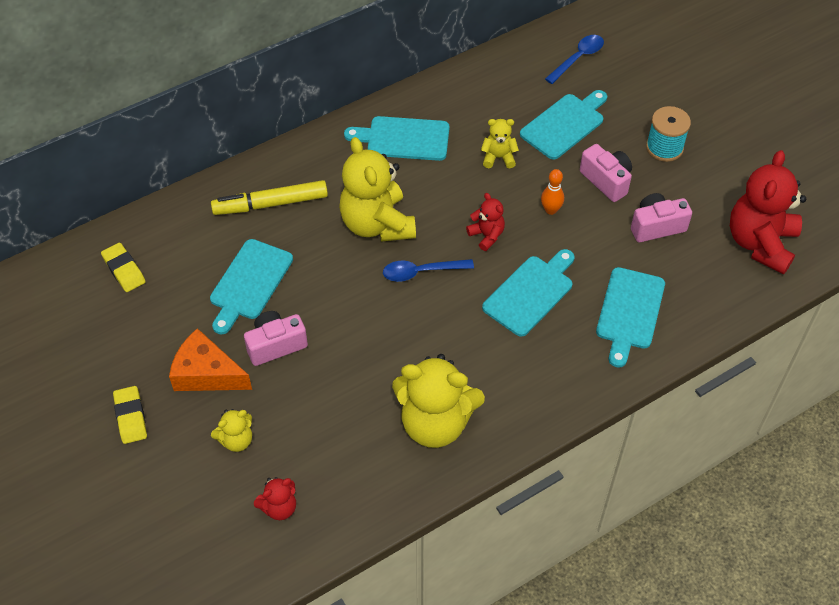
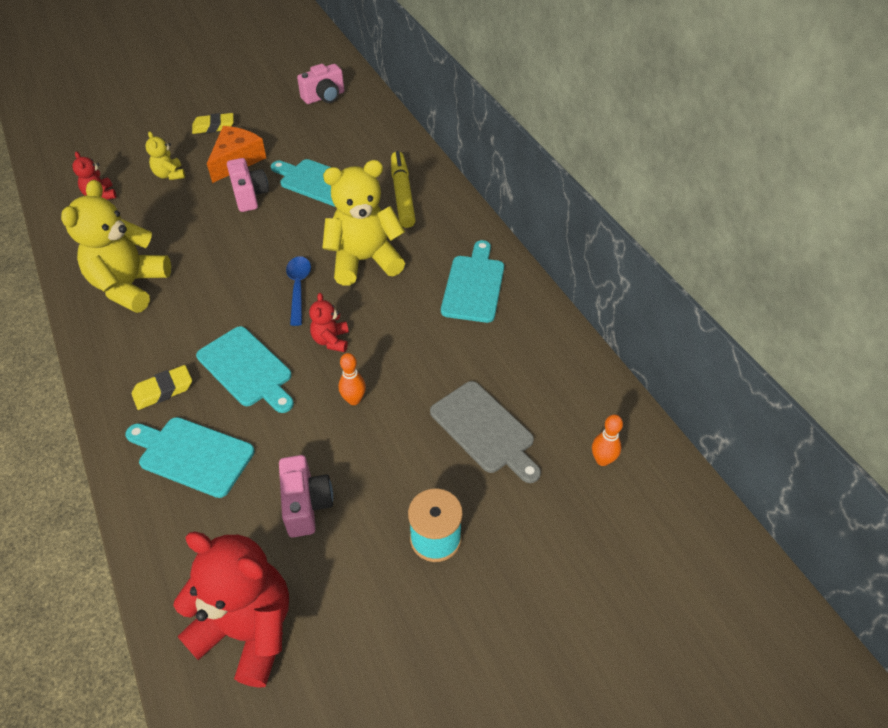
camera: 95 degrees right, 5 degrees down
(124, 270) = (349, 120): yellow eraser -> yellow eraser (163, 390)
(486, 235) = (331, 340): red teddy bear -> red teddy bear turned 120 degrees clockwise
(498, 157) = (438, 361): yellow teddy bear -> none
(564, 124) = (484, 430): turquoise cutting board -> grey cutting board
(578, 58) = (602, 460): blue spoon -> orange bowling pin
(606, 180) = (388, 461): pink camera -> pink camera (324, 97)

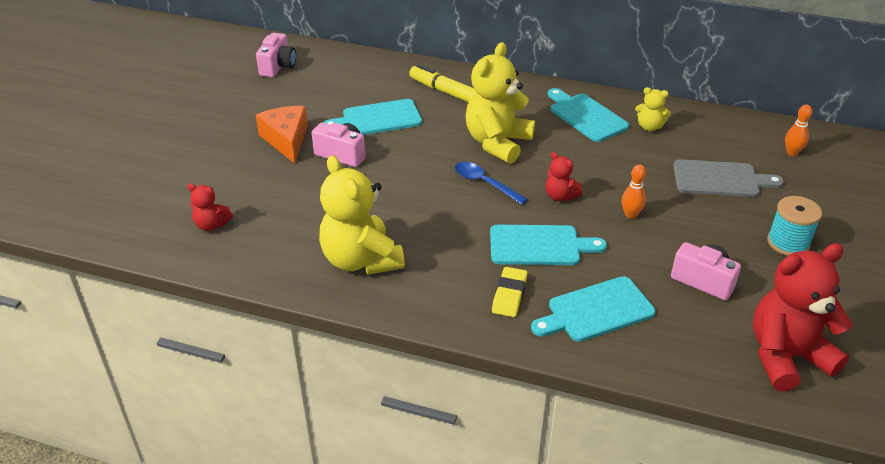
camera: 45 degrees left, 10 degrees down
(170, 175) = (247, 178): yellow teddy bear -> yellow teddy bear (649, 127)
(213, 127) = (221, 129): yellow eraser -> none

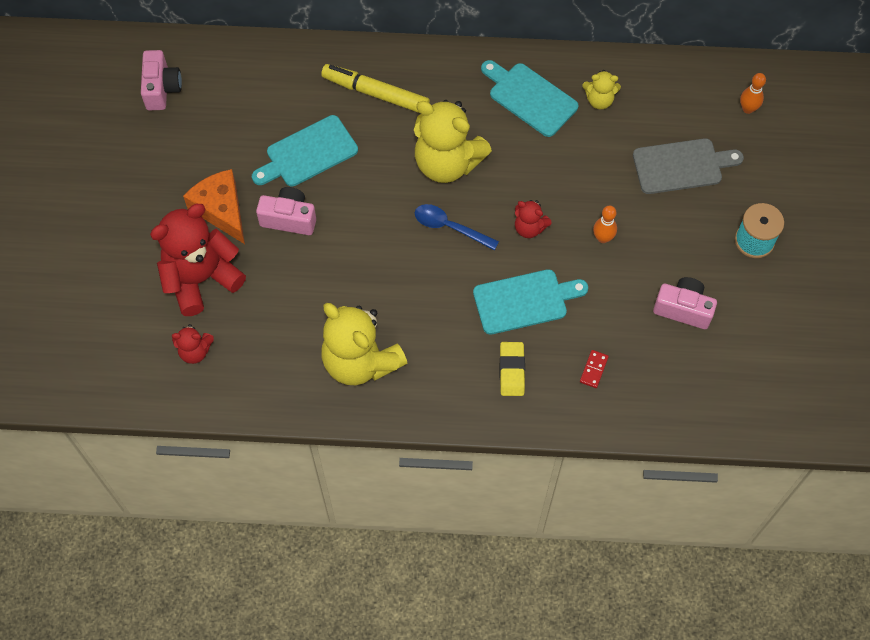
camera: 15 degrees left, 25 degrees up
(497, 143) = (447, 163): yellow teddy bear -> yellow teddy bear turned 75 degrees counterclockwise
(596, 311) = (593, 369): turquoise cutting board -> red domino
(786, 356) = (763, 381): red teddy bear -> red teddy bear (201, 278)

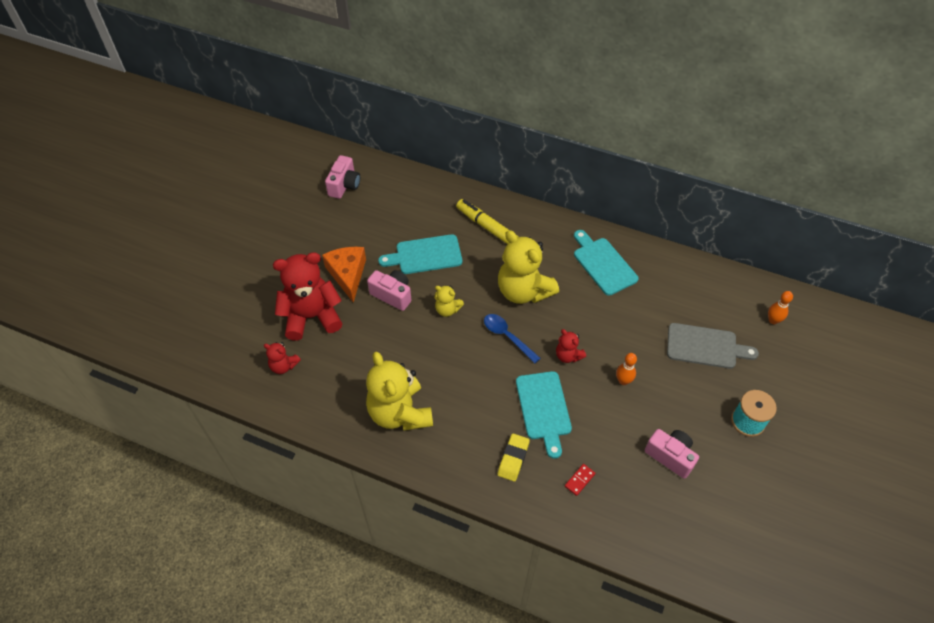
camera: 20 degrees right, 10 degrees down
(524, 301) = (543, 409): turquoise cutting board -> turquoise cutting board turned 75 degrees clockwise
(599, 100) = (656, 281): yellow teddy bear -> yellow teddy bear (447, 309)

